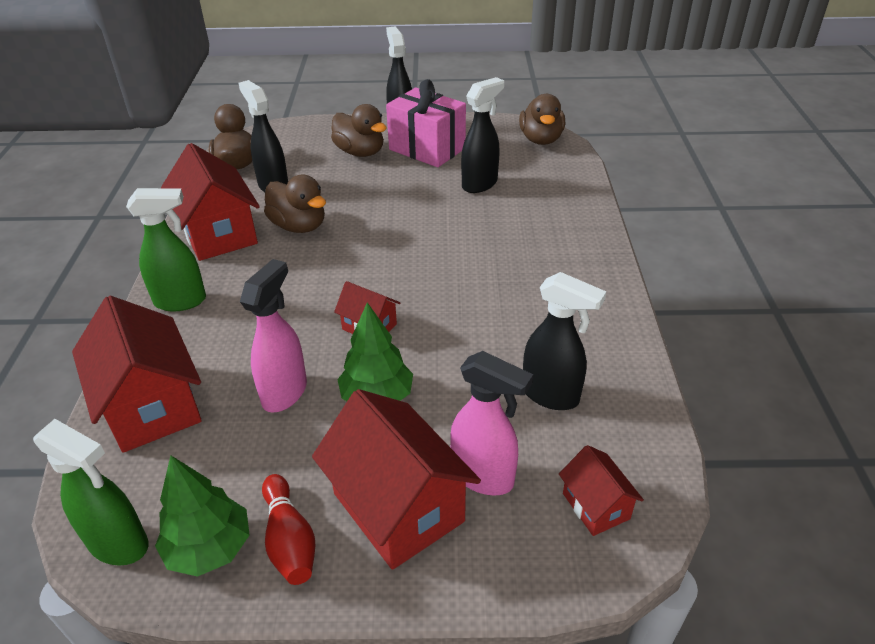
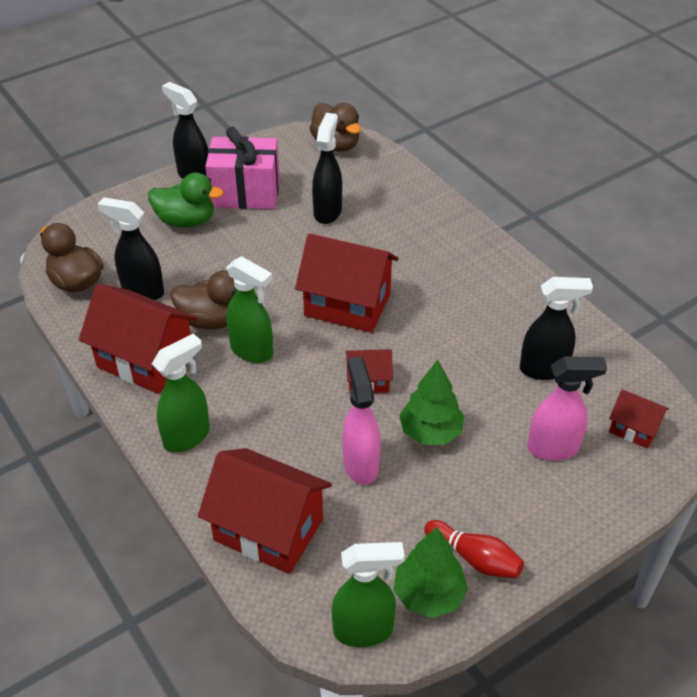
camera: 35 degrees left, 5 degrees up
(302, 261) = (252, 351): none -> green spray bottle
(360, 152) = (186, 221): brown duck -> green duck
(398, 507) = (521, 497): red house -> red house (347, 305)

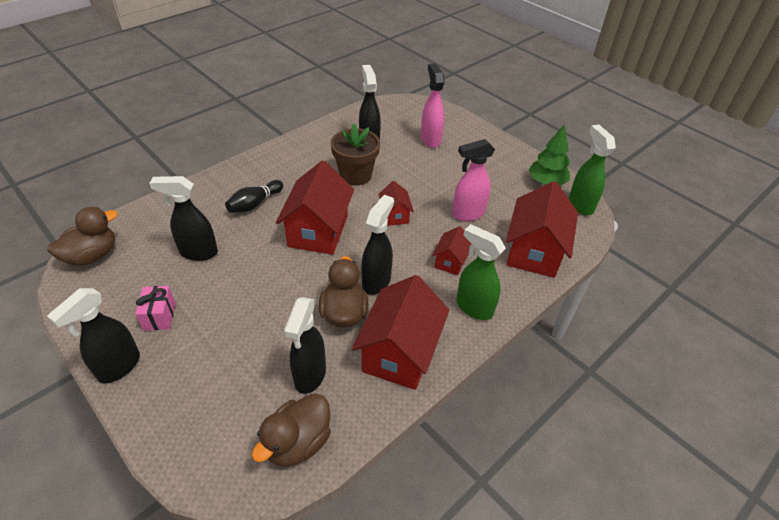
camera: 100 degrees left, 0 degrees up
(186, 221) = (200, 359): green duck -> none
(245, 193) = (159, 316): pink gift -> pink gift, size x0.51
(252, 351) = (377, 281): green spray bottle -> black spray bottle
(405, 251) = (255, 204): none -> black bowling pin
(430, 432) = (432, 185): green tree -> none
(458, 347) = (355, 175): none -> brown flower pot
(475, 558) = (516, 167): red bowling pin -> none
(634, 429) = (408, 113): red house -> red house (451, 261)

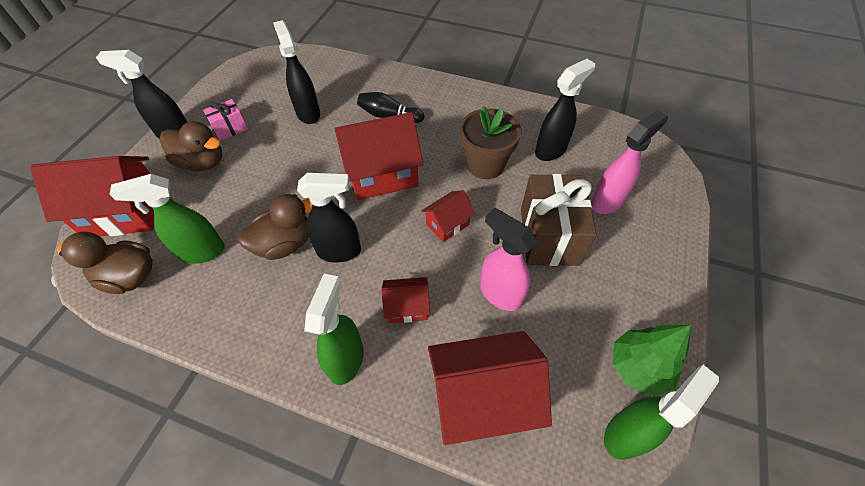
camera: 65 degrees right, 10 degrees up
(92, 256) = (273, 63): brown duck -> brown duck (202, 162)
(310, 376) = (202, 252): black spray bottle -> green spray bottle
(400, 353) = (253, 312): red house -> red house (124, 213)
(439, 174) = (549, 236): none -> brown gift

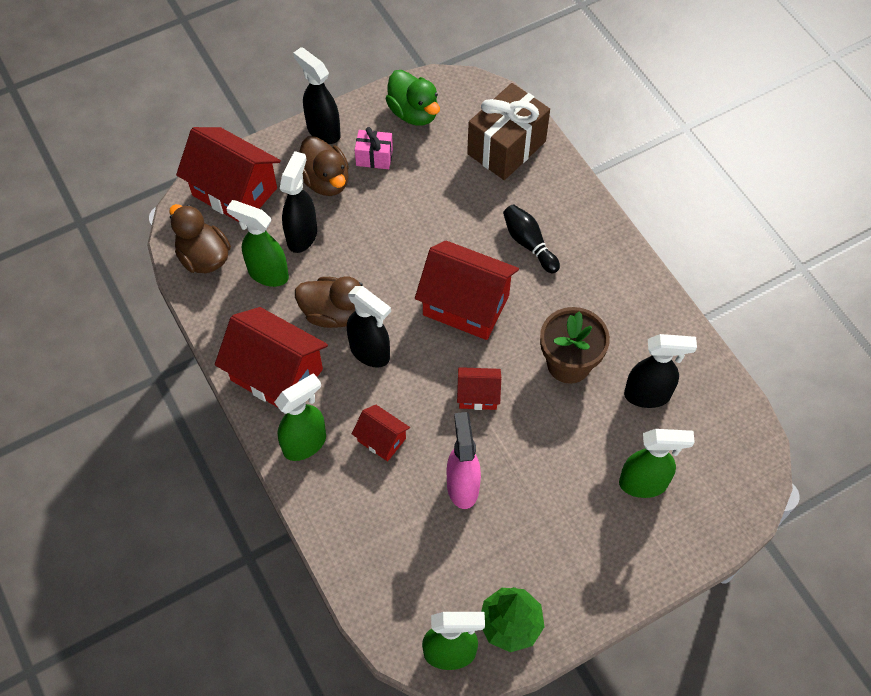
camera: 40 degrees right, 5 degrees up
(238, 89) = (414, 113): none -> green duck
(308, 113) = (456, 187): black spray bottle -> black spray bottle (302, 235)
(482, 398) = (374, 547): red house -> red house (276, 375)
(549, 236) = (554, 472): brown gift -> brown gift (506, 148)
(607, 201) = (643, 484): pink spray bottle -> green spray bottle

